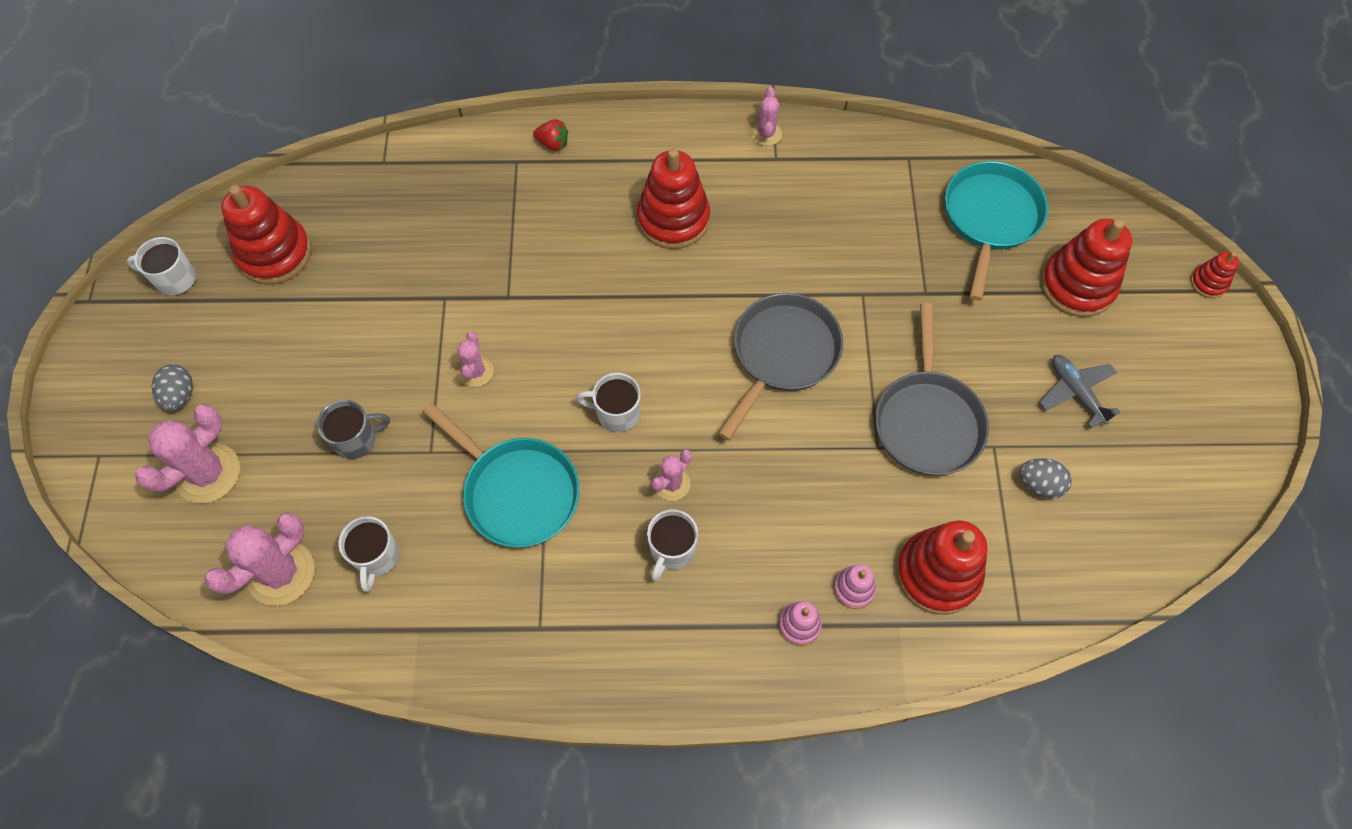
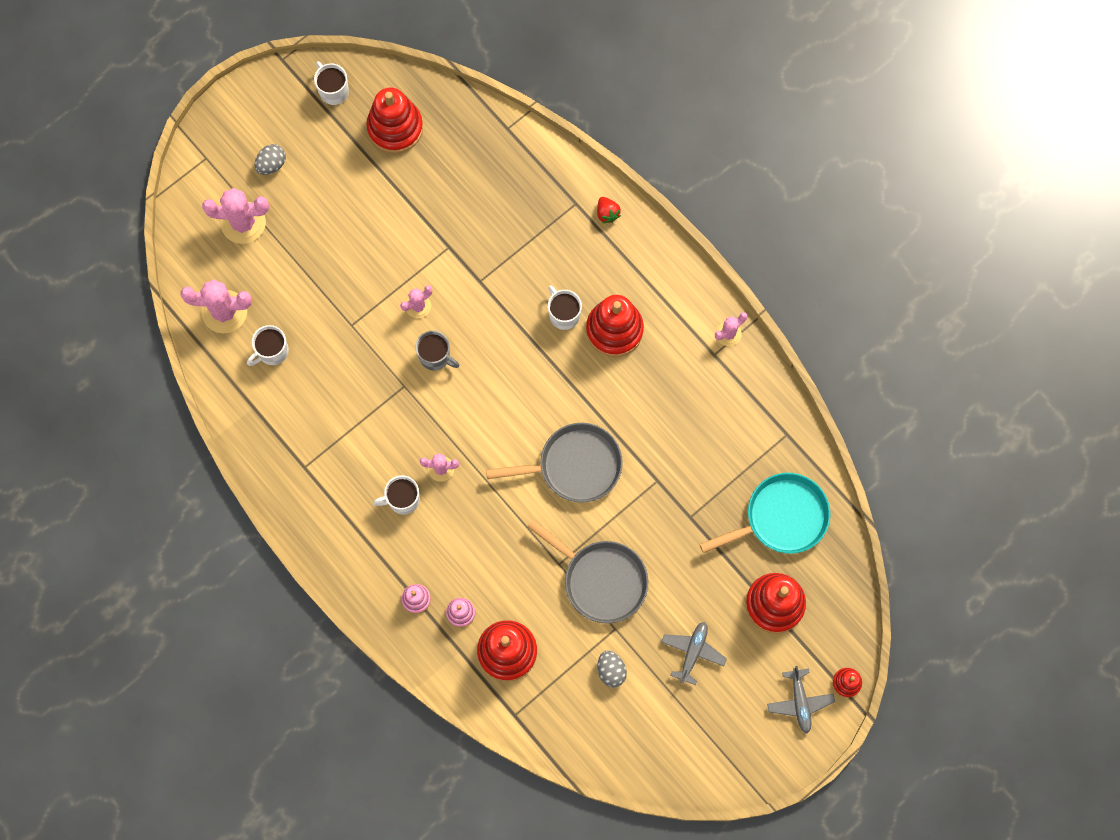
camera: 50 degrees right, 10 degrees up
(356, 439) = (325, 280): grey mug -> grey mug (435, 357)
(516, 491) = (367, 390): turquoise pan -> none
(616, 413) = (458, 404): white mug -> white mug (563, 314)
(927, 420) = (600, 579): grey pan -> grey pan turned 105 degrees counterclockwise
(1201, 336) = (800, 702): none -> grey plane

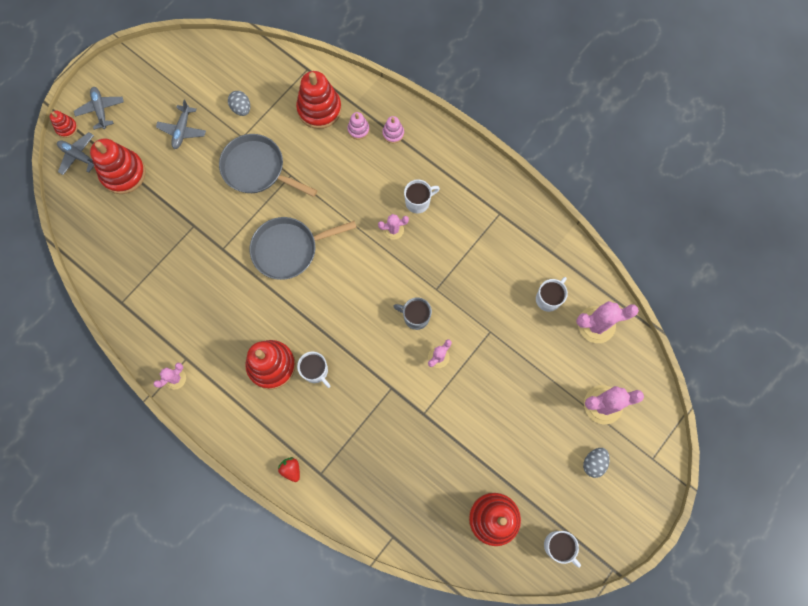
camera: 170 degrees right, 0 degrees up
(781, 518) = (122, 237): turquoise pan -> none
(831, 639) = (79, 156): none -> grey plane

